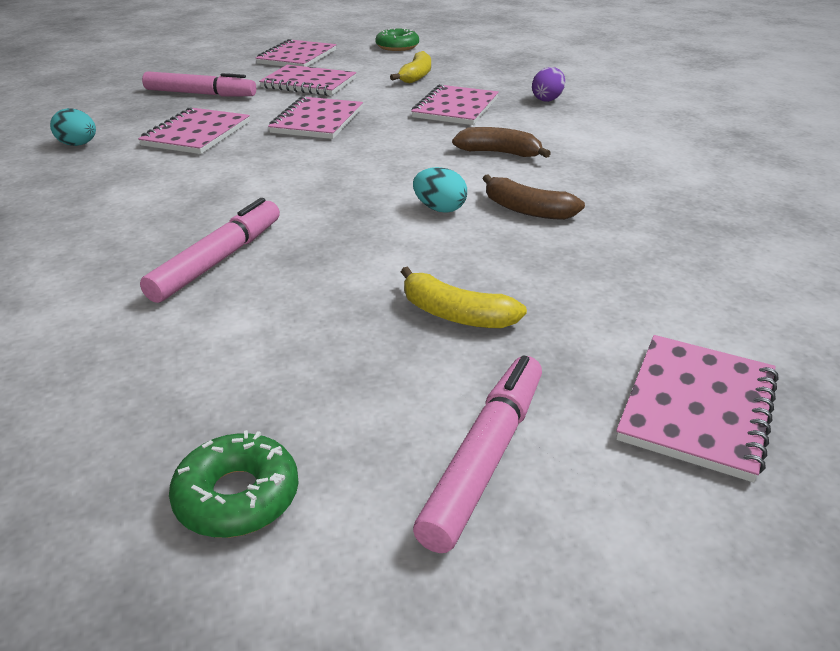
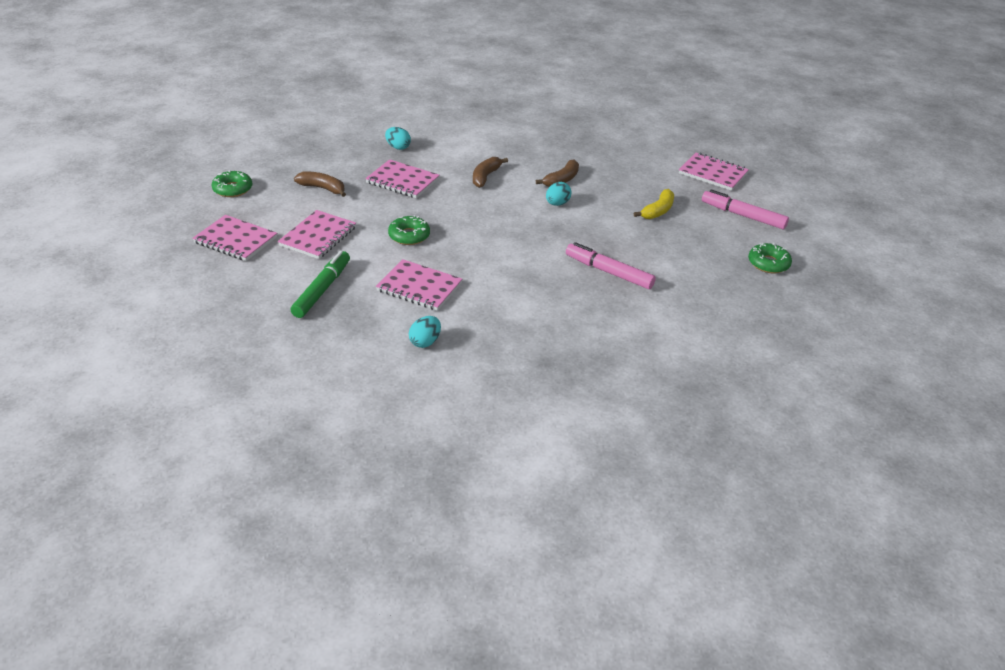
camera: 85 degrees left, 5 degrees up
(200, 94) = (322, 290): pink marker -> green marker
(317, 121) = (409, 236): pink notebook -> green donut
(416, 76) = (323, 188): yellow banana -> brown banana
(547, 99) = (398, 147): purple egg -> turquoise egg

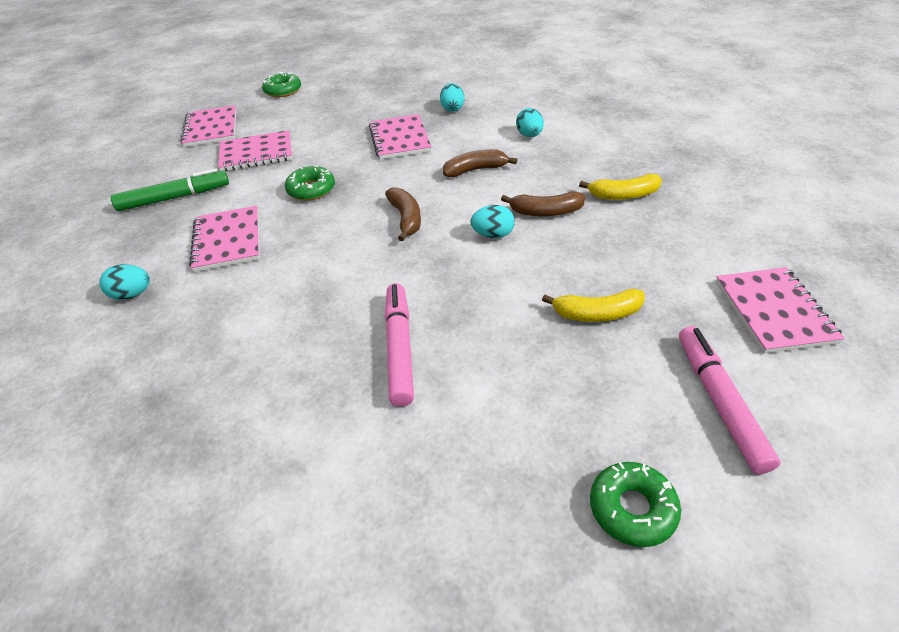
camera: 55 degrees right, 5 degrees up
(323, 188) = (334, 117): brown banana -> brown banana (406, 219)
(478, 143) = (529, 135): none -> turquoise egg
(582, 154) = (623, 195): none -> yellow banana

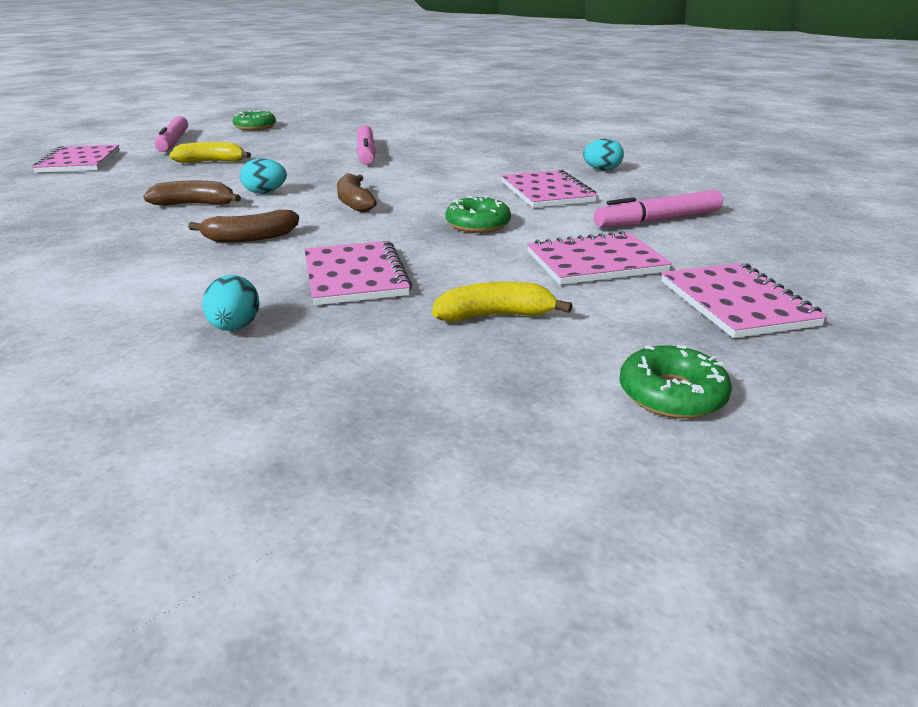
camera: 175 degrees right, 15 degrees down
(174, 198) = (657, 220): green marker -> pink marker
(529, 135) = (129, 276): turquoise egg -> none
(623, 195) = (90, 214): yellow banana -> yellow banana (495, 316)

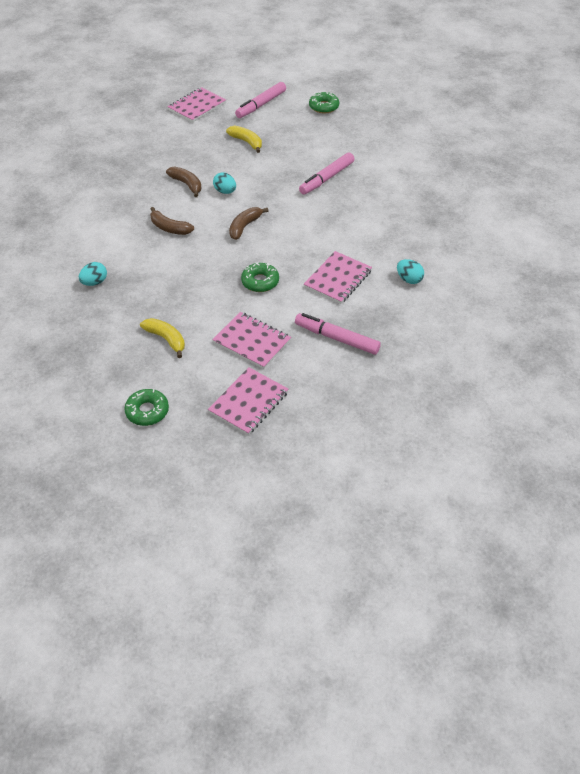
camera: 50 degrees right, 20 degrees up
(355, 276) = (163, 282): pink notebook -> none

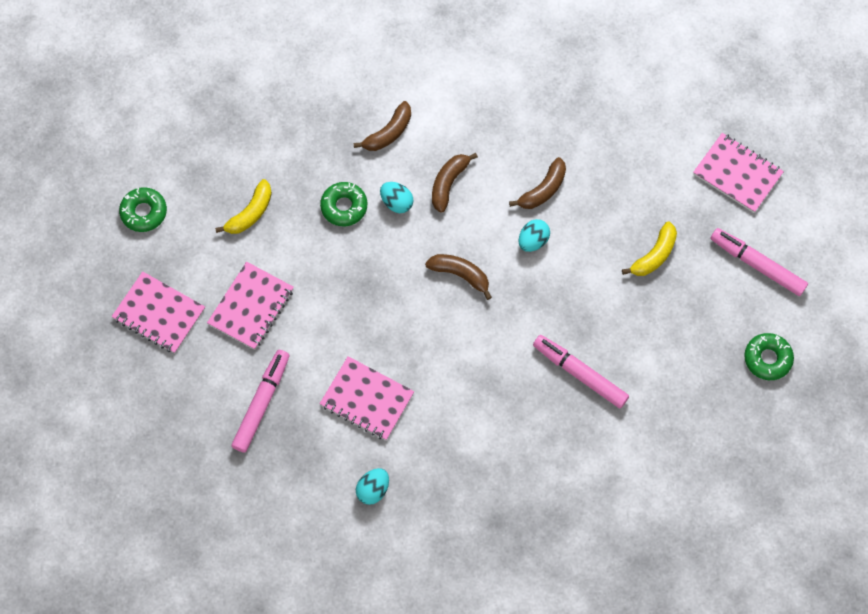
camera: 85 degrees right, 20 degrees up
(95, 282) = (340, 117): turquoise egg -> turquoise egg (396, 202)
(117, 256) = (388, 133): none -> brown banana
(260, 281) = (355, 305): green donut -> green donut (344, 206)

